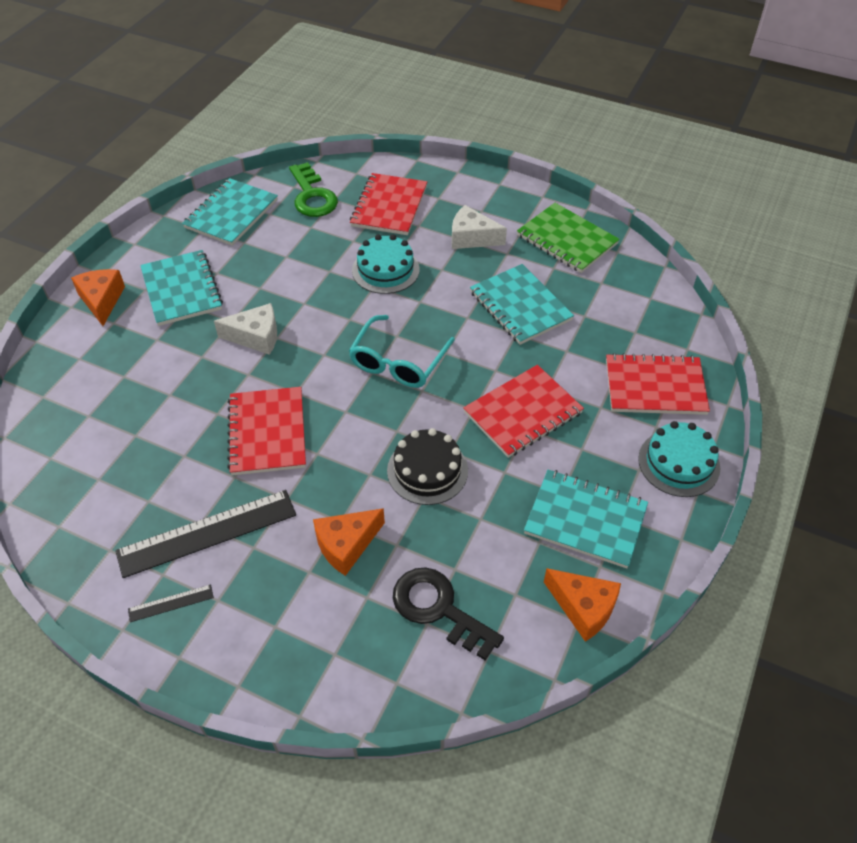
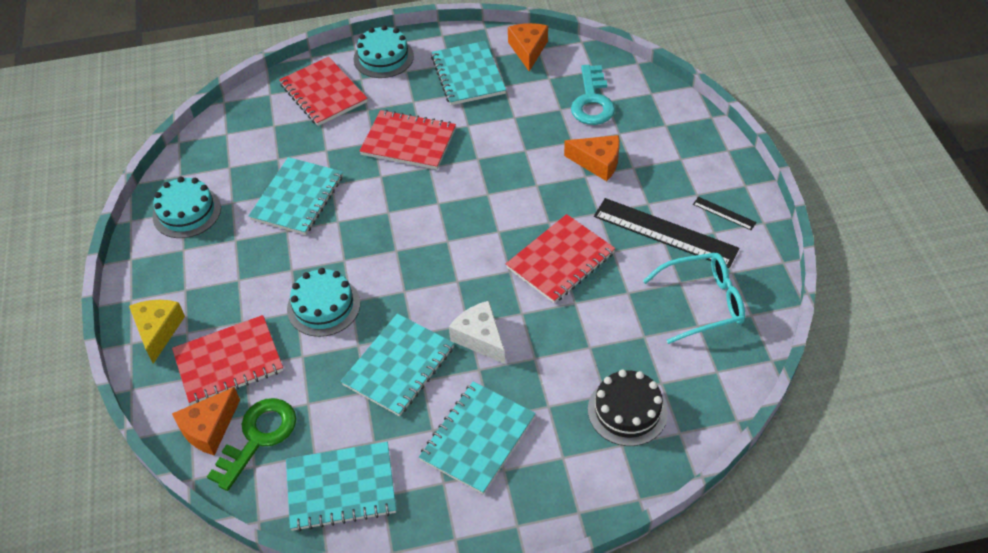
camera: 125 degrees left, 0 degrees up
(102, 300) = (548, 492): orange cheese -> orange cheese (209, 428)
(286, 282) = (399, 366): none -> turquoise notebook
(398, 362) = (422, 232): turquoise glasses -> turquoise glasses (702, 302)
(427, 470) = (504, 159): black cake -> black cake (627, 410)
(438, 609) = (592, 101): black key -> turquoise key
(454, 186) = (158, 331): none -> yellow cheese
(472, 238) = (231, 274): white cheese -> none
(567, 240) = (187, 212): green notebook -> turquoise cake

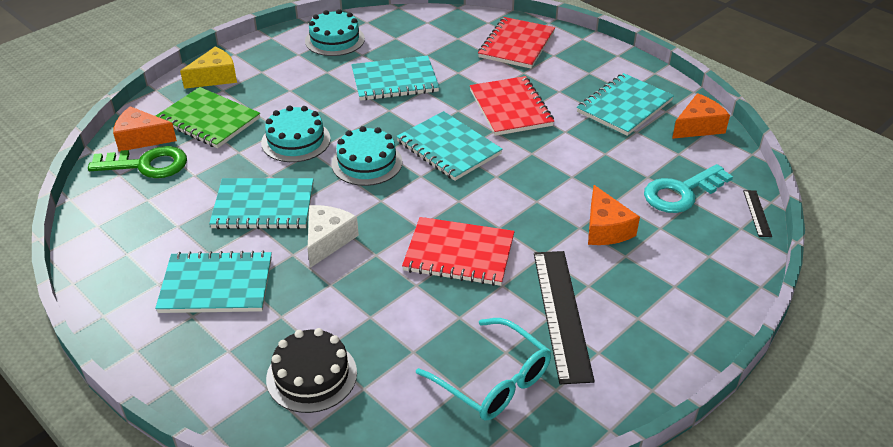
camera: 55 degrees right, 10 degrees down
(228, 362) = (208, 120): red notebook -> green notebook
(341, 488) = (122, 227): turquoise notebook -> turquoise notebook (448, 148)
(383, 57) = (590, 55): turquoise cake -> turquoise cake (367, 163)
(724, 213) = (632, 350): black ruler -> black ruler (757, 213)

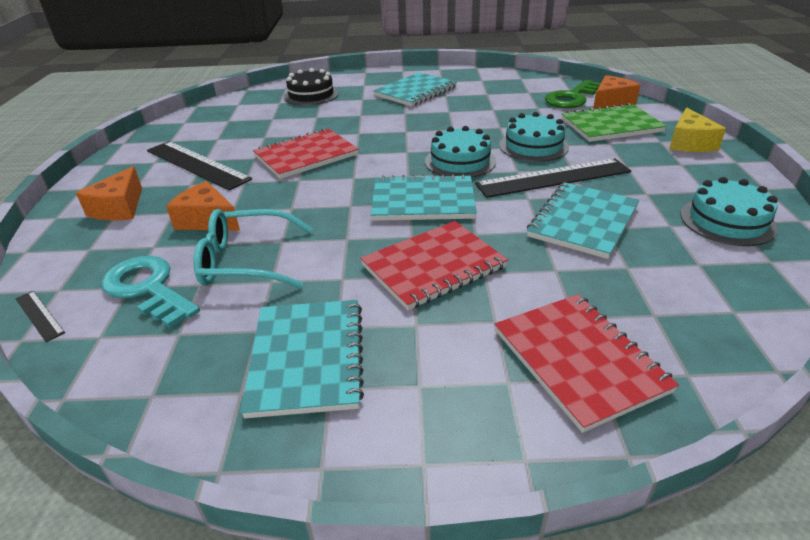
camera: 135 degrees right, 5 degrees down
(263, 206) = (466, 117): turquoise notebook -> none
(327, 240) = (398, 124): white cheese -> none
(345, 111) = (553, 178): none -> black ruler
(493, 380) = (212, 129): turquoise glasses -> turquoise glasses (246, 261)
(510, 108) = (433, 266): red notebook -> red notebook turned 60 degrees counterclockwise
(681, 192) = (148, 288): turquoise key -> turquoise key turned 60 degrees counterclockwise
(698, 126) = (171, 395): orange cheese -> orange cheese (119, 208)

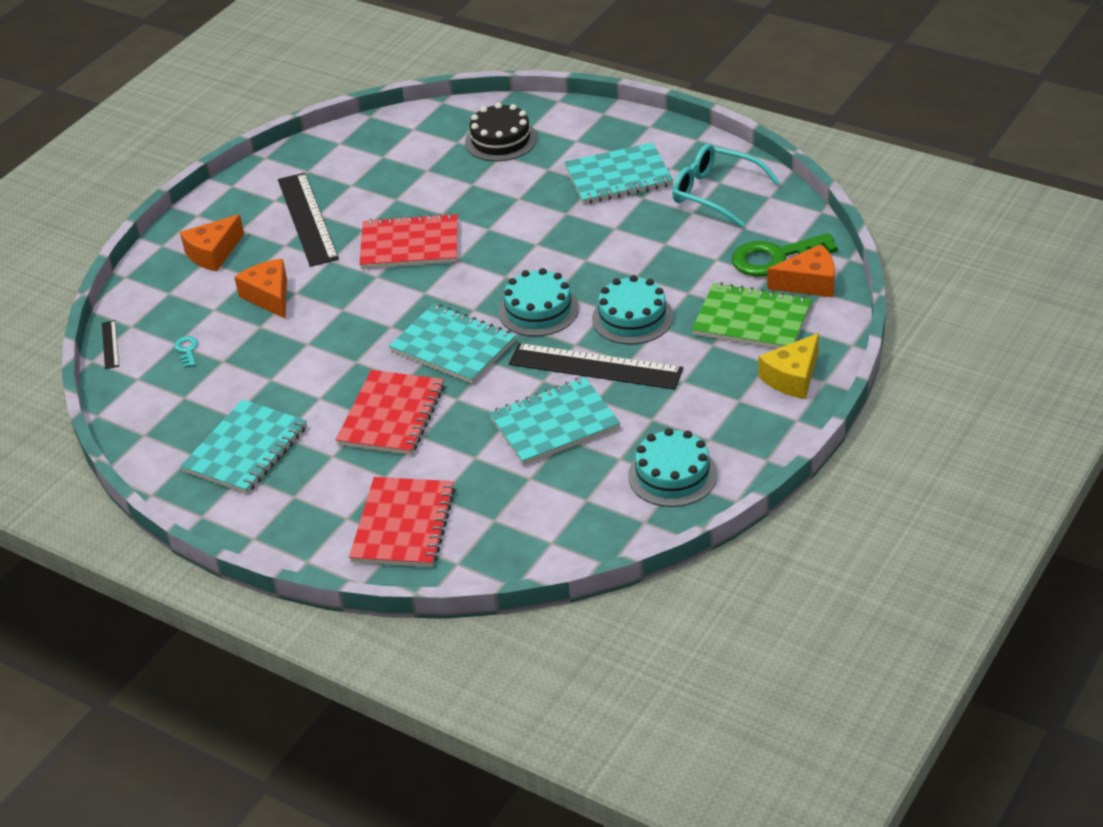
camera: 35 degrees right, 5 degrees up
(148, 288) = (187, 350): turquoise key -> turquoise key, size x0.43
(246, 261) = (267, 353): turquoise glasses -> turquoise glasses (715, 193)
(433, 266) = (391, 415): red notebook -> red notebook turned 75 degrees counterclockwise

